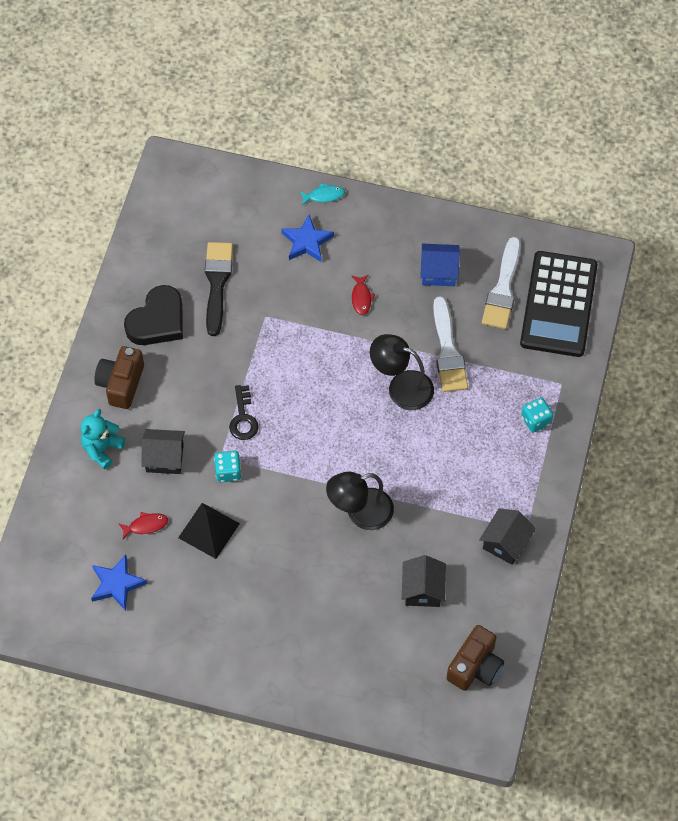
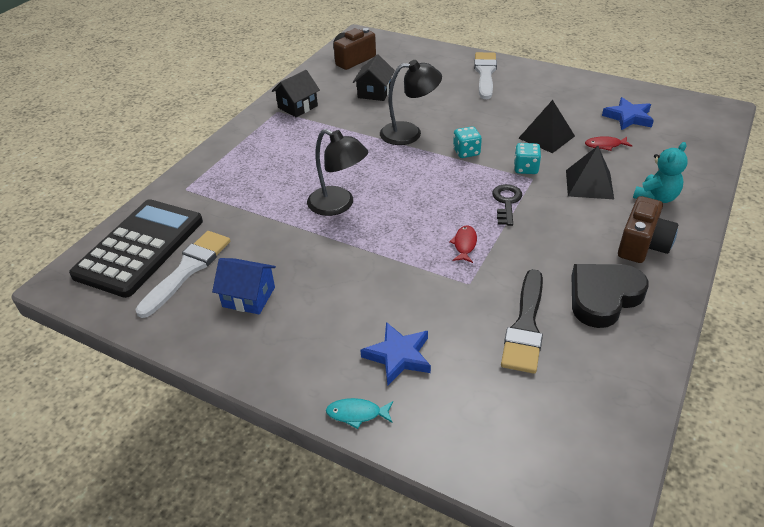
camera: 165 degrees left, 20 degrees down
(164, 458) = (589, 184): black house -> black pyramid
(361, 298) = (350, 285): red fish -> red fish (464, 244)
(448, 351) = (278, 226): white brush -> white brush (485, 73)
(536, 420) = (226, 168): turquoise dice -> turquoise dice (466, 152)

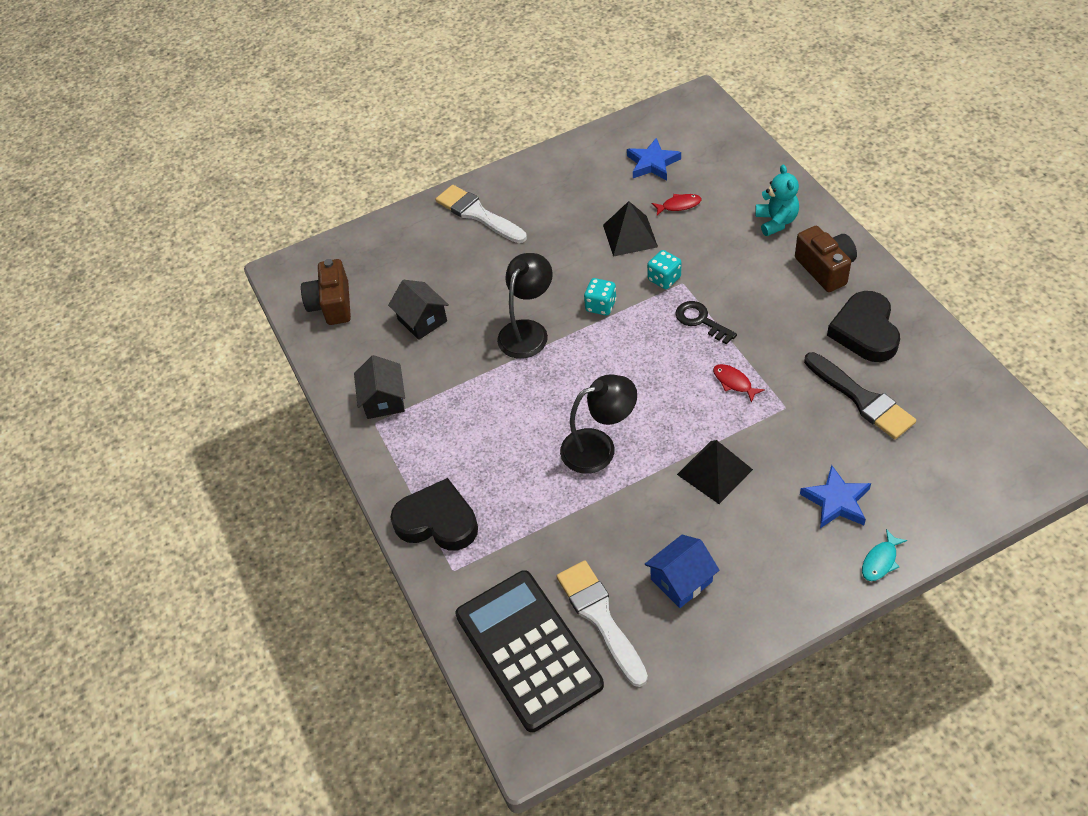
camera: 50 degrees left, 10 degrees up
(219, 166) = (437, 521): none -> black heart
(589, 184) = (723, 251): black pyramid -> black pyramid (714, 471)
(605, 145) = (679, 205): red fish -> red fish turned 135 degrees counterclockwise

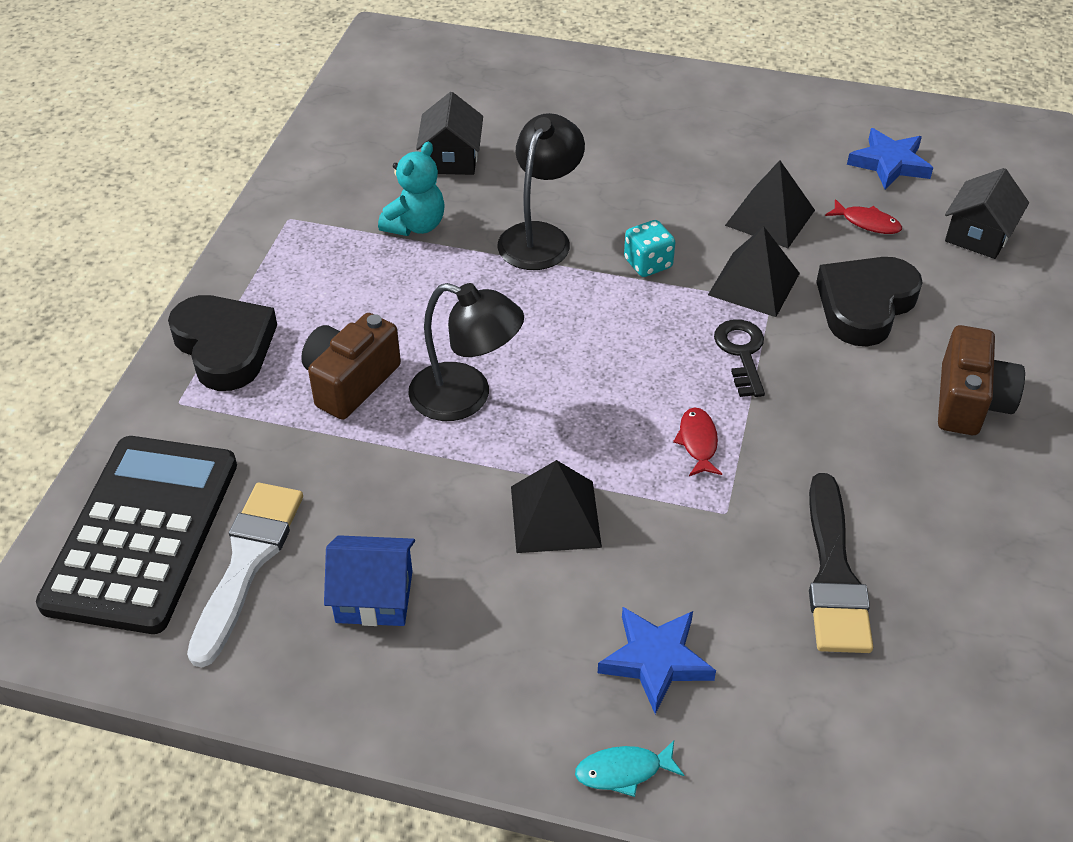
camera: 35 degrees right, 5 degrees down
(332, 304) = (388, 91): brown camera -> brown camera (350, 382)
(384, 400) = (323, 204): black house -> black house (978, 235)
(478, 214) = (632, 98): white brush -> none
(528, 331) = (540, 236): black lamp -> black lamp turned 45 degrees counterclockwise
(664, 279) = (753, 284): turquoise dice -> black pyramid
(776, 221) = (968, 312): turquoise teddy bear -> turquoise teddy bear (415, 225)
(865, 331) = (935, 504): black heart -> black heart (865, 305)

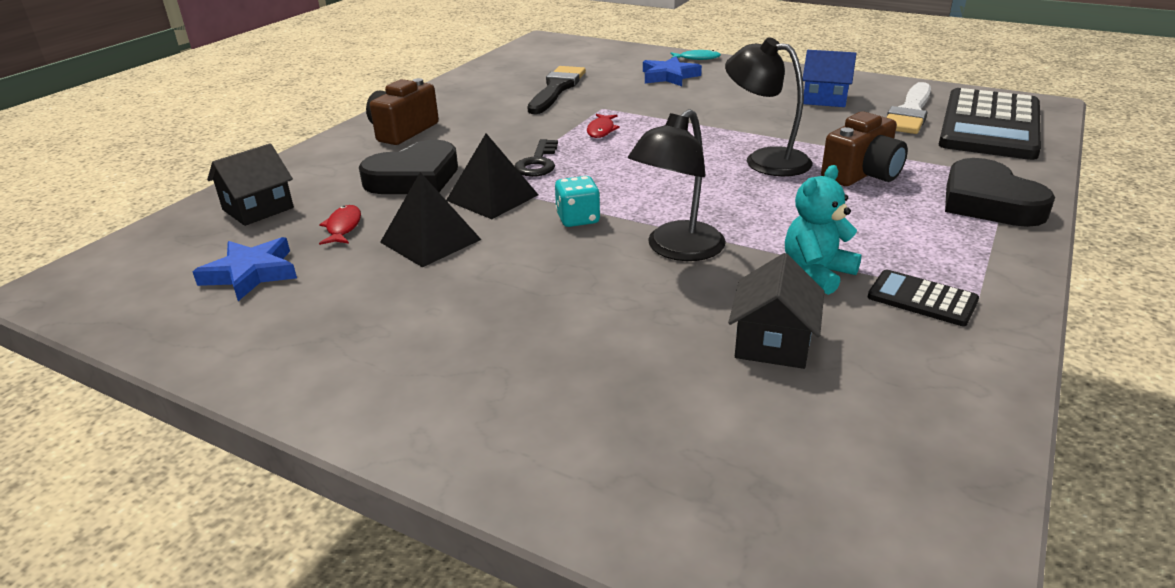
camera: 165 degrees left, 15 degrees down
(333, 210) = (922, 299): none -> black calculator
(555, 516) = (709, 113): black pyramid -> none
(867, 223) = (343, 227): red fish -> red fish turned 45 degrees clockwise

